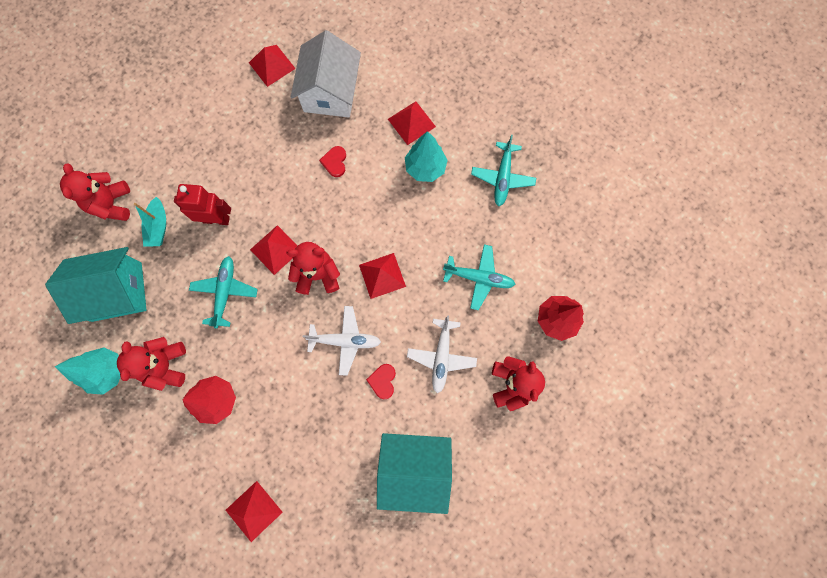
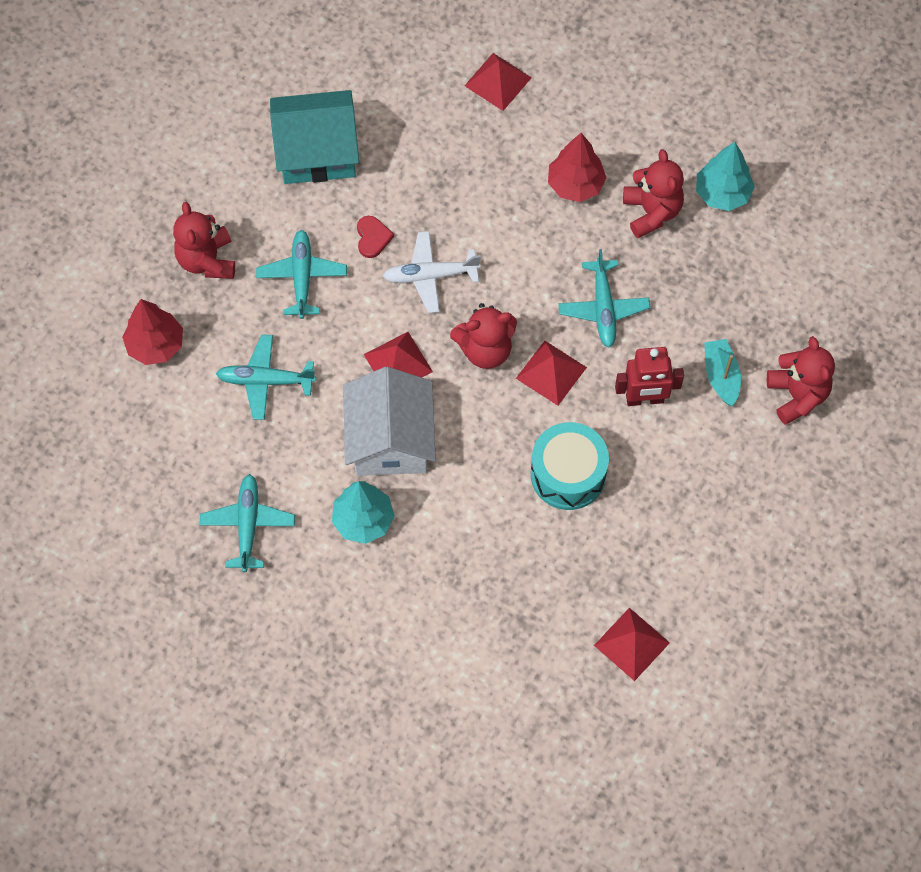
camera: 170 degrees right, 10 degrees down
(117, 291) = (746, 286): turquoise house -> none
(283, 176) = (568, 474): none -> turquoise drum
(330, 92) = (529, 614): white house -> white house (390, 439)
(335, 162) = (497, 507): red heart -> none
(411, 123) = (395, 586): red pyramid -> none
(441, 356) = (302, 277): white plane -> turquoise plane

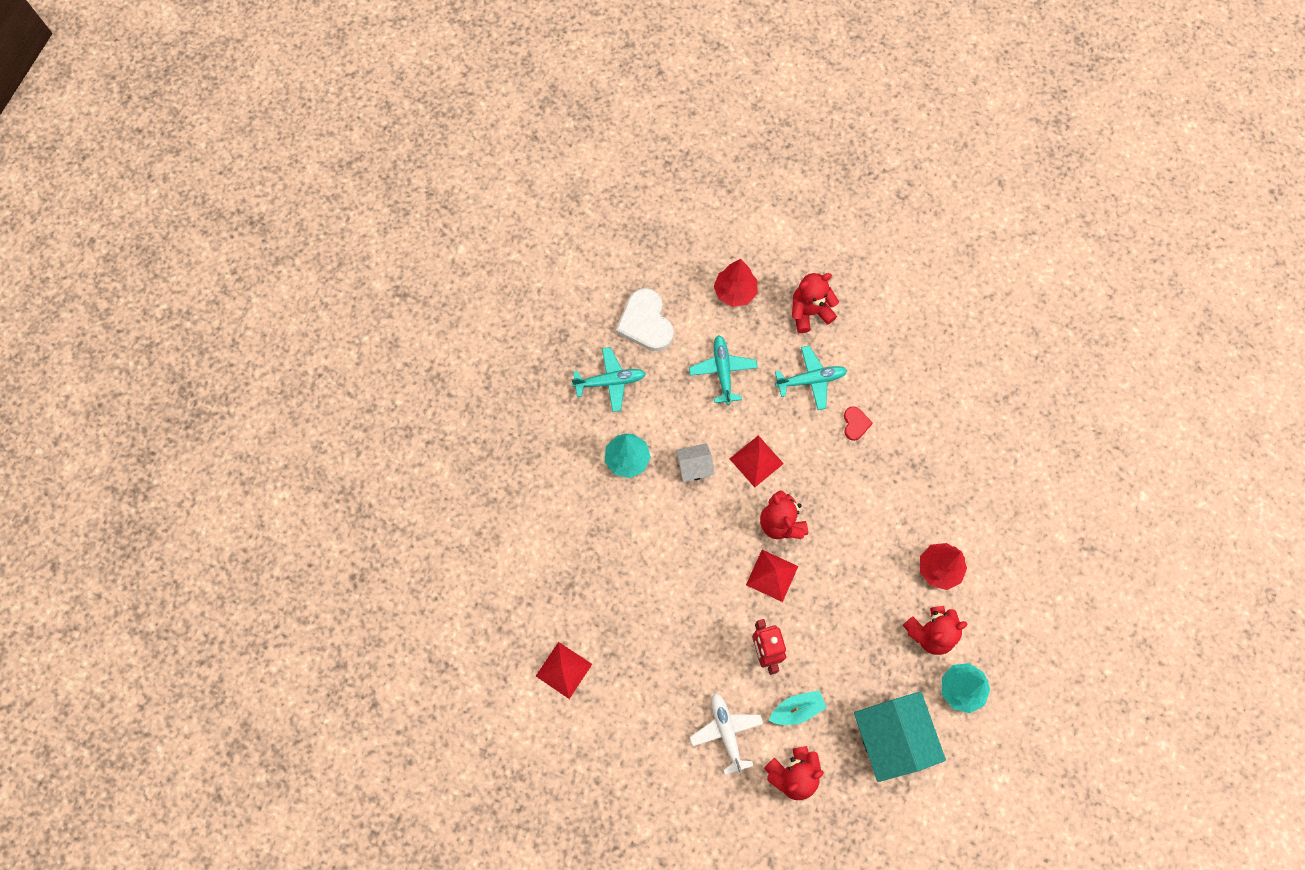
camera: 80 degrees right, 5 degrees up
(172, 465) = (645, 322): none -> white heart
(316, 152) = (918, 370): turquoise house -> turquoise house (892, 737)
(372, 237) = (855, 424): red heart -> red heart turned 75 degrees counterclockwise
(390, 439) = (694, 466): white house -> white house, size x0.50
(430, 276) = (833, 471): white plane -> white plane (726, 732)
(497, 81) = (1016, 493): red pyramid -> none
(568, 474) = (690, 601): turquoise drum -> none
(603, 308) = (835, 607): turquoise plane -> none

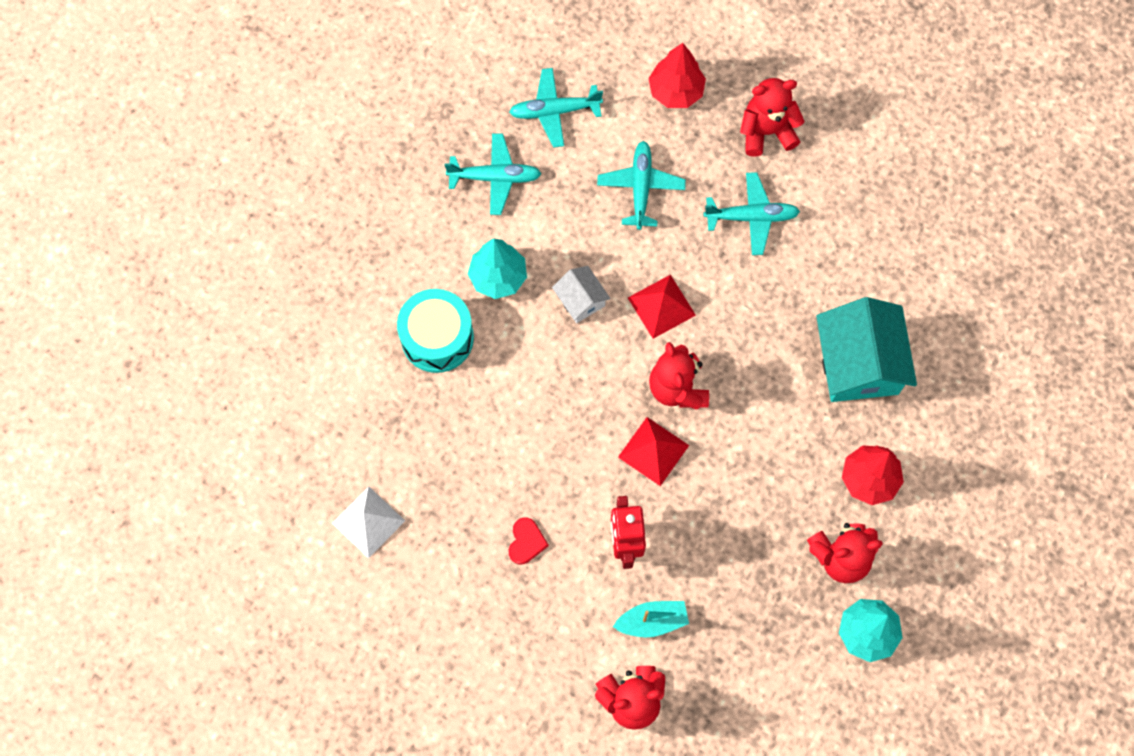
camera: 10 degrees right, 0 degrees up
(563, 670) = (368, 522): red pyramid -> white pyramid
(589, 515) = (437, 338): none -> turquoise drum
(645, 322) = (554, 111): white heart -> turquoise plane
(694, 466) = (581, 300): white house -> white house turned 60 degrees clockwise
(726, 732) = (557, 633): white plane -> none
(855, 424) = (798, 281): red heart -> red heart (526, 542)
(892, 737) = (766, 677): turquoise house -> turquoise house (858, 363)

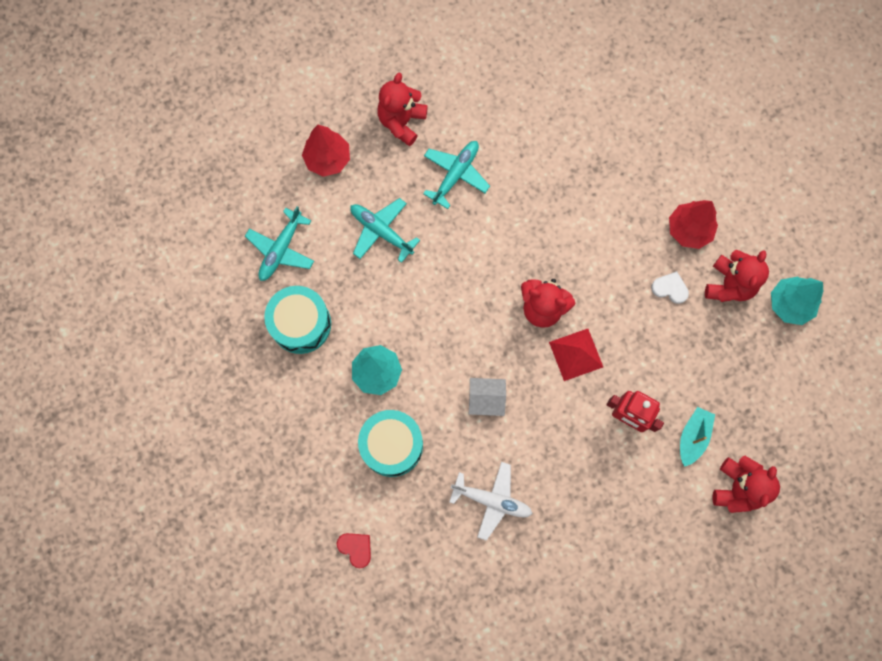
camera: 55 degrees left, 5 degrees up
(368, 522) = (494, 585): white pyramid -> none
(449, 466) = (492, 500): none -> white plane
(495, 177) = (301, 324): turquoise plane -> turquoise drum
(526, 542) = (582, 484): red heart -> red heart (356, 548)
(581, 300) = (434, 328): white house -> white house (486, 399)
(661, 306) = (477, 277): red pyramid -> none
(792, 500) = (670, 288): none -> white heart
(858, 363) = (606, 180): turquoise house -> none

